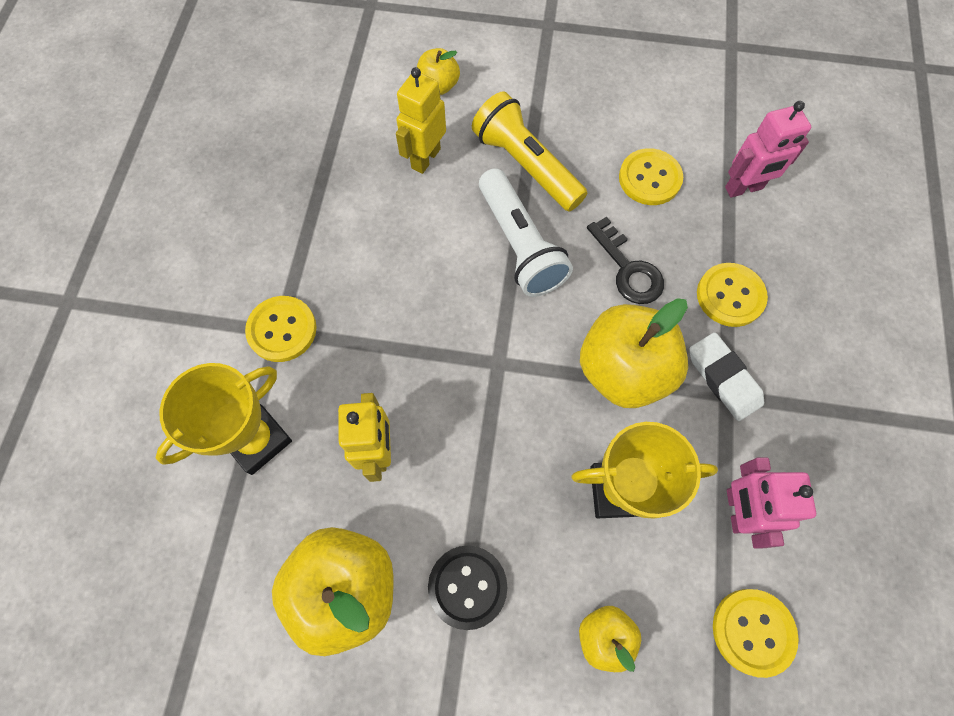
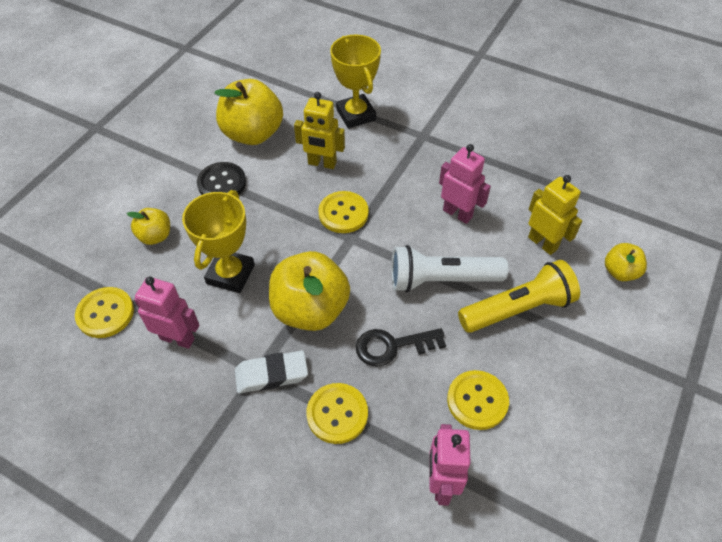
camera: 110 degrees right, 15 degrees down
(282, 330) = (423, 137): yellow button -> yellow button (343, 213)
(412, 253) = (457, 213): none -> pink robot

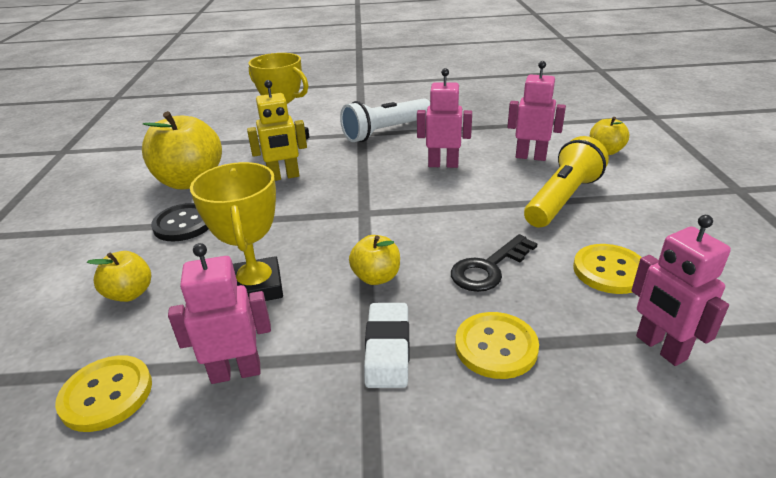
camera: 30 degrees left, 20 degrees down
(271, 374) = (387, 349): white eraser -> white eraser turned 45 degrees counterclockwise
(310, 309) = (376, 277): yellow apple -> yellow apple, size x0.52
(343, 213) = (339, 200): yellow button -> none
(442, 280) = (478, 207): white flashlight -> white flashlight (386, 131)
(542, 243) = (531, 157): yellow robot -> pink robot

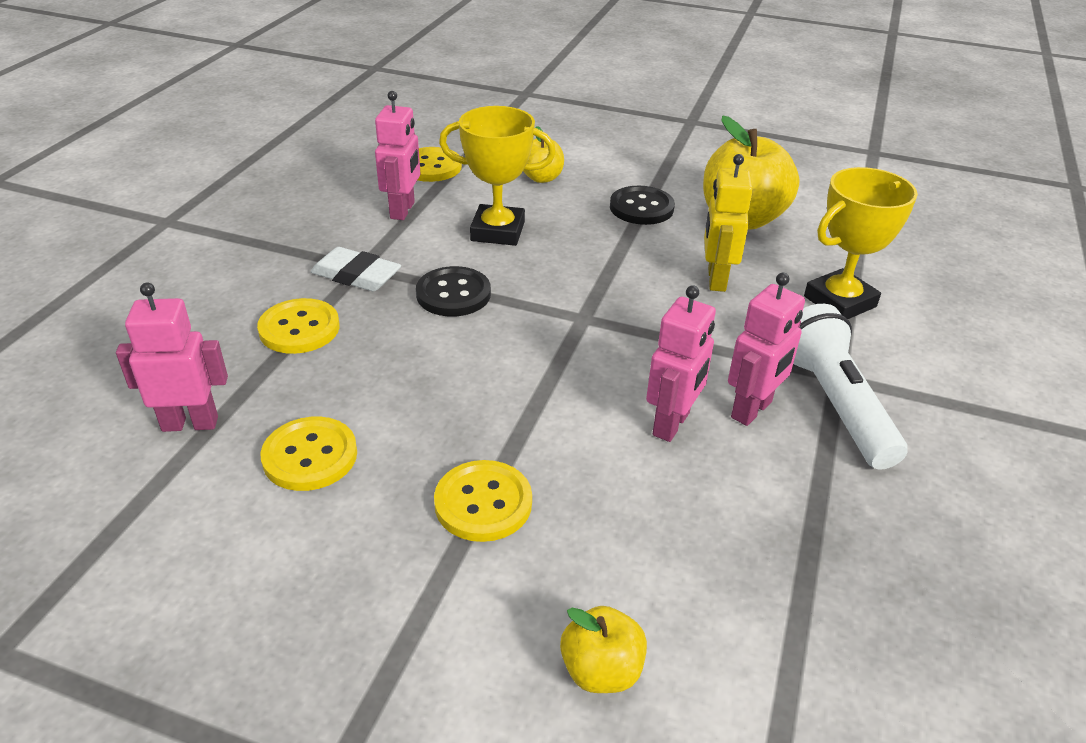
camera: 110 degrees right, 5 degrees up
(376, 277) = (453, 294): yellow apple -> black button
(488, 268) = (401, 367): black key -> none
(531, 157) = (641, 541): pink robot -> pink robot (752, 410)
(562, 199) = (483, 503): yellow flashlight -> yellow button

